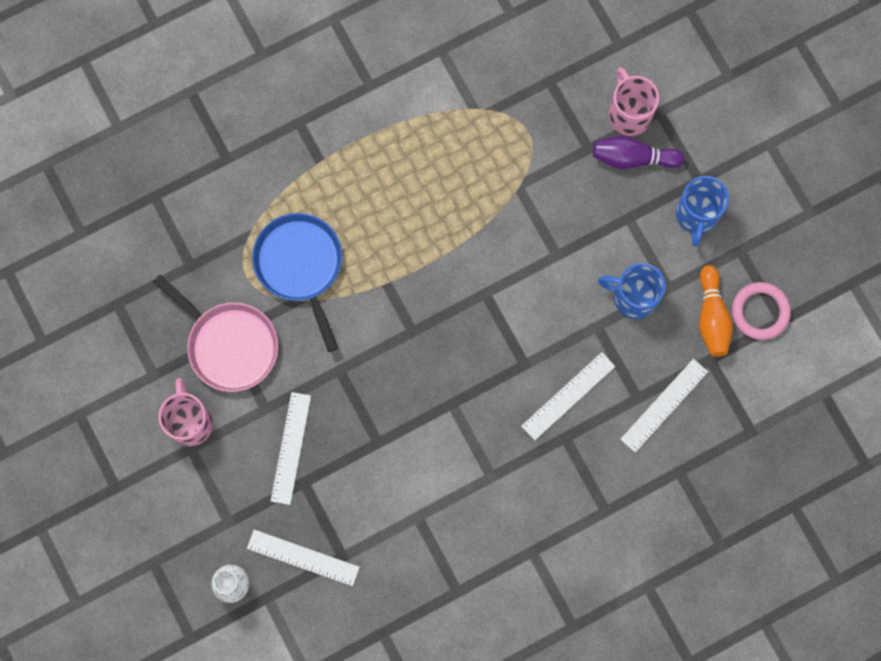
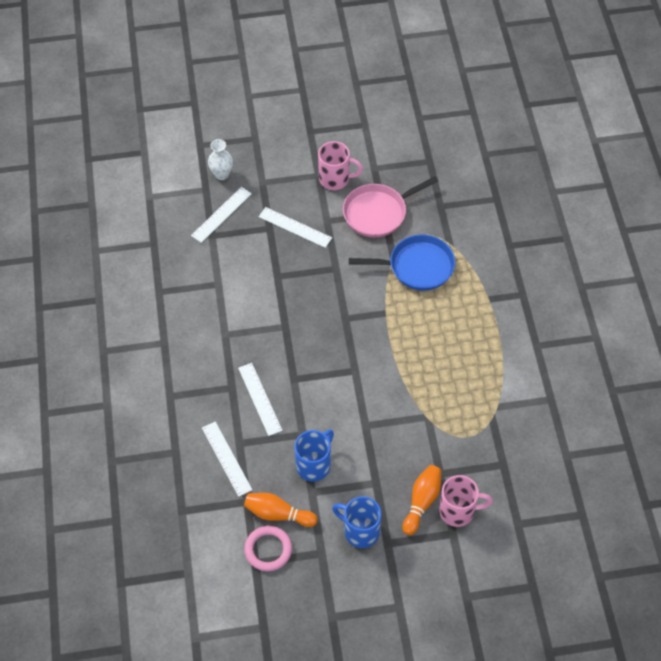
camera: 110 degrees right, 20 degrees down
(633, 158) = (422, 502): purple bowling pin -> orange bowling pin

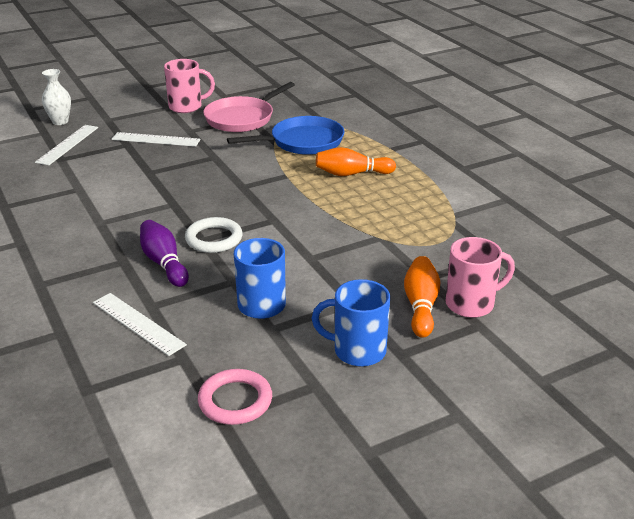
camera: 20 degrees left, 25 degrees down
(260, 399) = (164, 263): white ruler -> purple bowling pin
(278, 514) = (234, 360): orange bowling pin -> orange bowling pin (352, 174)
(303, 381) = (214, 239): none -> white ring

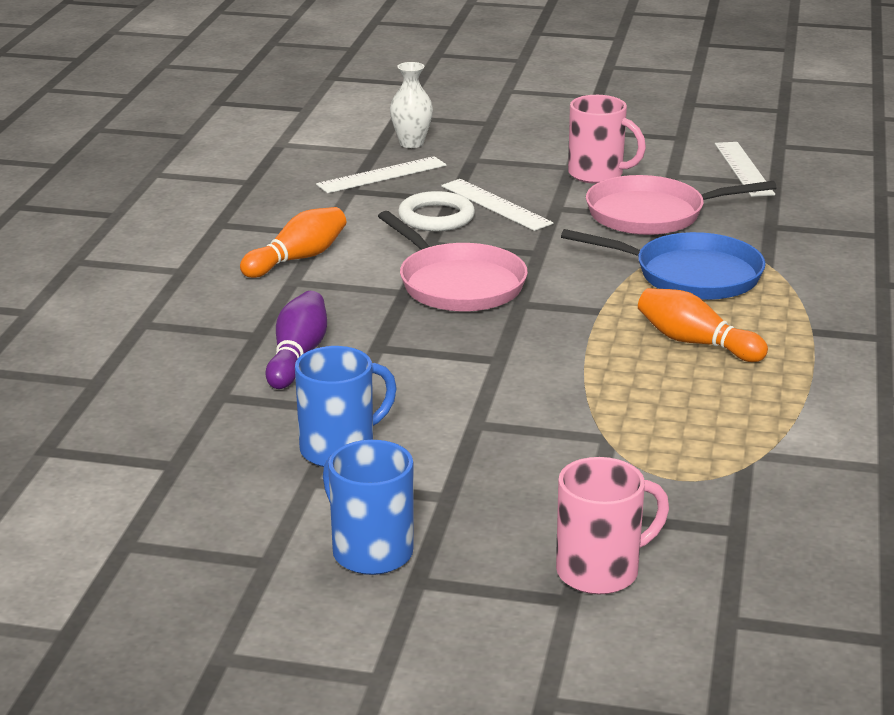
camera: 40 degrees right, 5 degrees down
(138, 323) = (181, 408): white ruler -> white ruler (744, 169)
(196, 189) = (458, 284): none -> pink pan
(214, 239) = (392, 352): white ring -> white ring (436, 217)
(235, 401) = (164, 533): pink ring -> none
(421, 306) = (528, 542): orange bowling pin -> orange bowling pin (297, 259)
(471, 304) = (600, 571): pink mug -> pink mug turned 45 degrees counterclockwise

